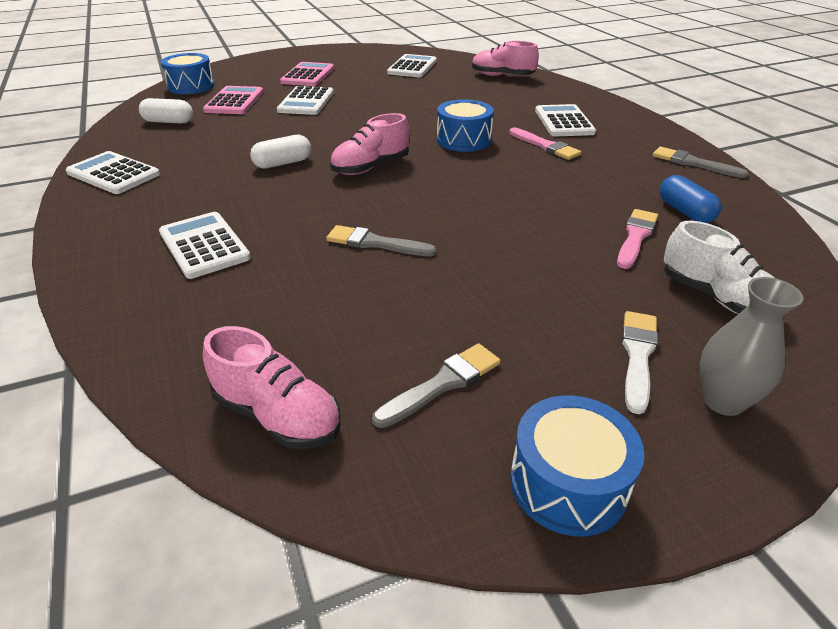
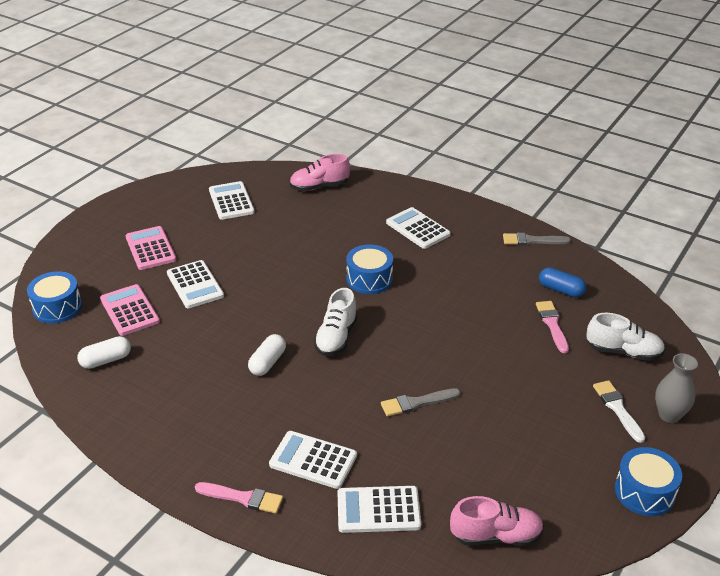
camera: 35 degrees left, 0 degrees up
(113, 174) = (148, 435): white calculator -> white calculator (378, 510)
(370, 167) = (336, 337): pink shoe -> white shoe
(442, 384) = (550, 475): grey brush -> none
(545, 146) = (429, 262): pink brush -> pink brush (242, 498)

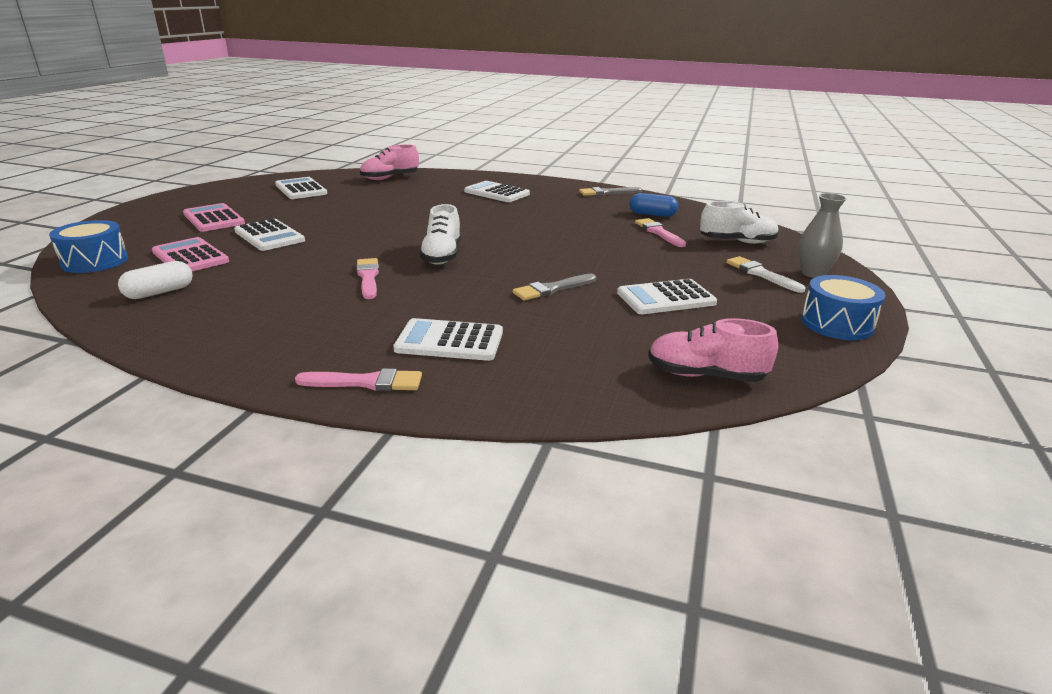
camera: 15 degrees left, 10 degrees down
(267, 362) = (368, 277): white capsule -> pink brush
(369, 279) = (462, 221): blue drum -> none
(378, 510) = (550, 371): white calculator -> white calculator (666, 298)
(496, 536) = (705, 375): pink shoe -> pink shoe turned 150 degrees counterclockwise

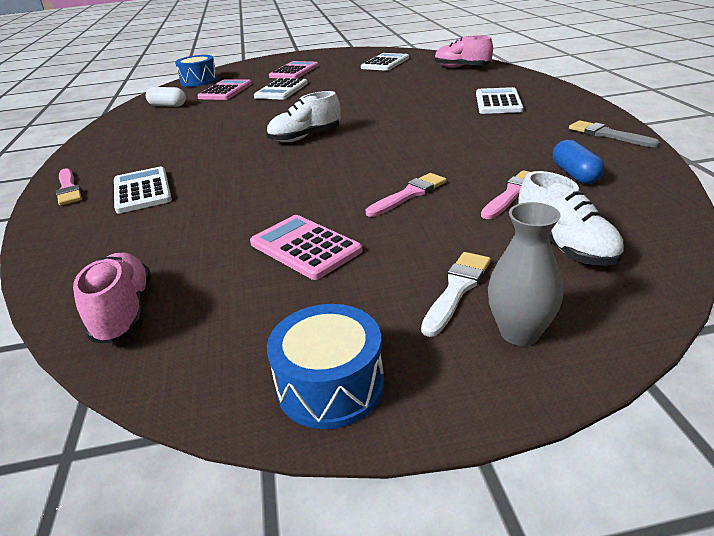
camera: 65 degrees right, 5 degrees up
(368, 277) = (236, 134): pink brush -> pink brush (409, 195)
(552, 289) = (276, 193): grey brush -> none
(666, 298) = (305, 247): white calculator -> pink calculator

